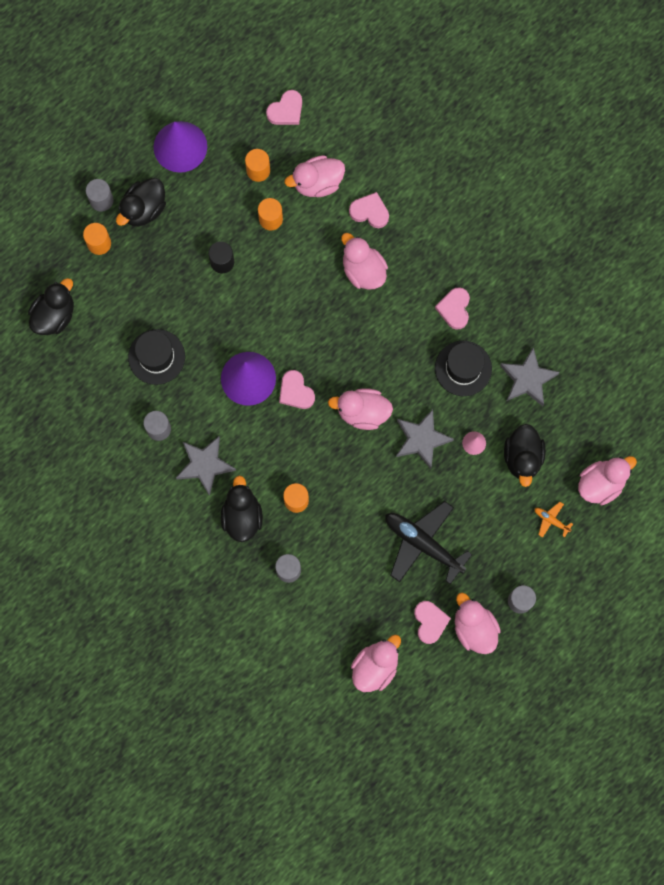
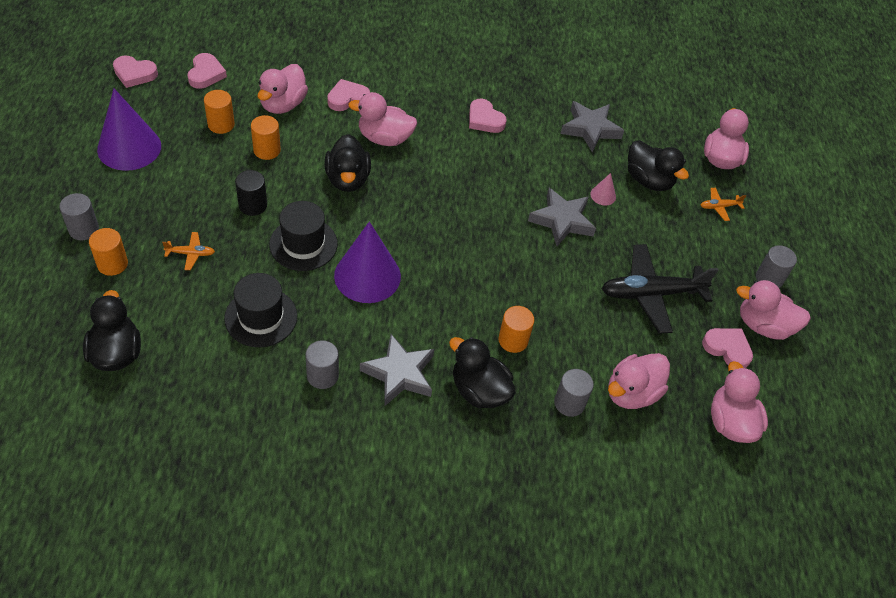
camera: 50 degrees left, 25 degrees down
(144, 209) = (135, 211): black duck -> black duck (347, 179)
(152, 272) = (191, 254): none -> orange plane
(296, 392) = (421, 257): pink heart -> pink heart (134, 74)
(362, 412) = (493, 234): pink duck -> pink duck (631, 393)
(463, 368) = (536, 152): black hat -> black hat (303, 244)

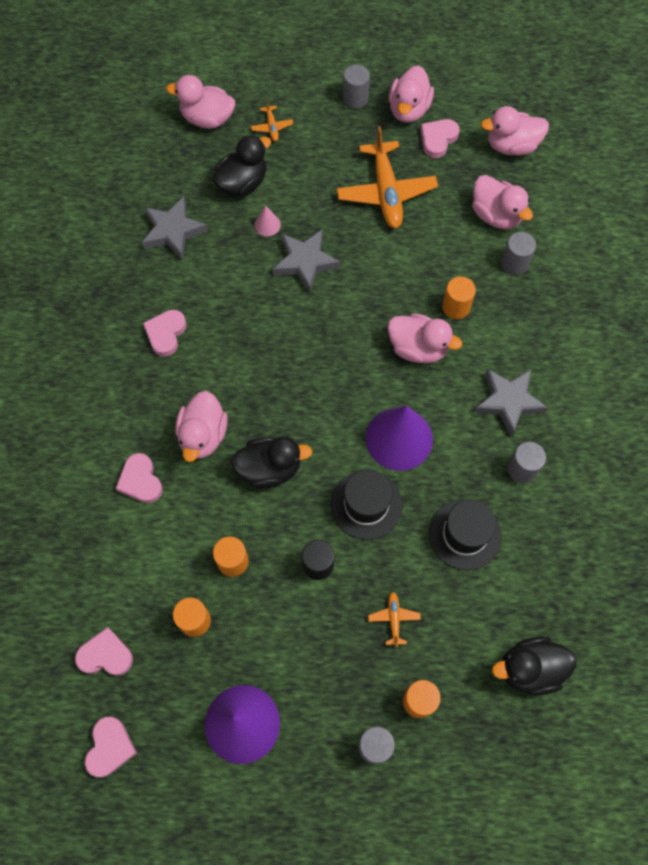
camera: 85 degrees left, 15 degrees up
(283, 104) = (155, 553): pink duck -> pink duck (418, 348)
(479, 390) = (514, 334): black duck -> none
(484, 119) = (166, 334): pink heart -> pink heart turned 150 degrees clockwise
(651, 294) = (386, 192): black plane -> orange plane

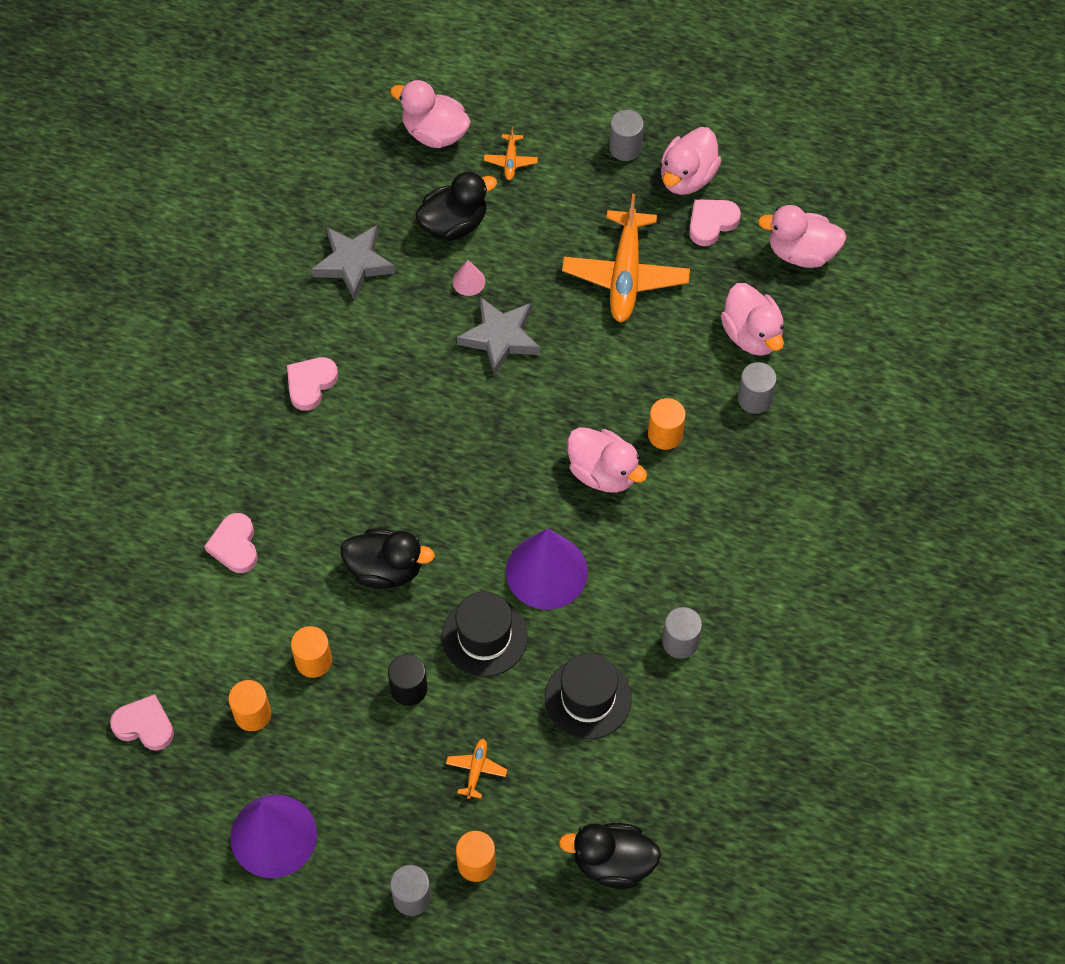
camera: 15 degrees right, 5 degrees down
(110, 747) = (123, 822): pink heart -> none
(203, 435) = (320, 512): pink duck -> none
(508, 402) = (690, 561): grey star -> none

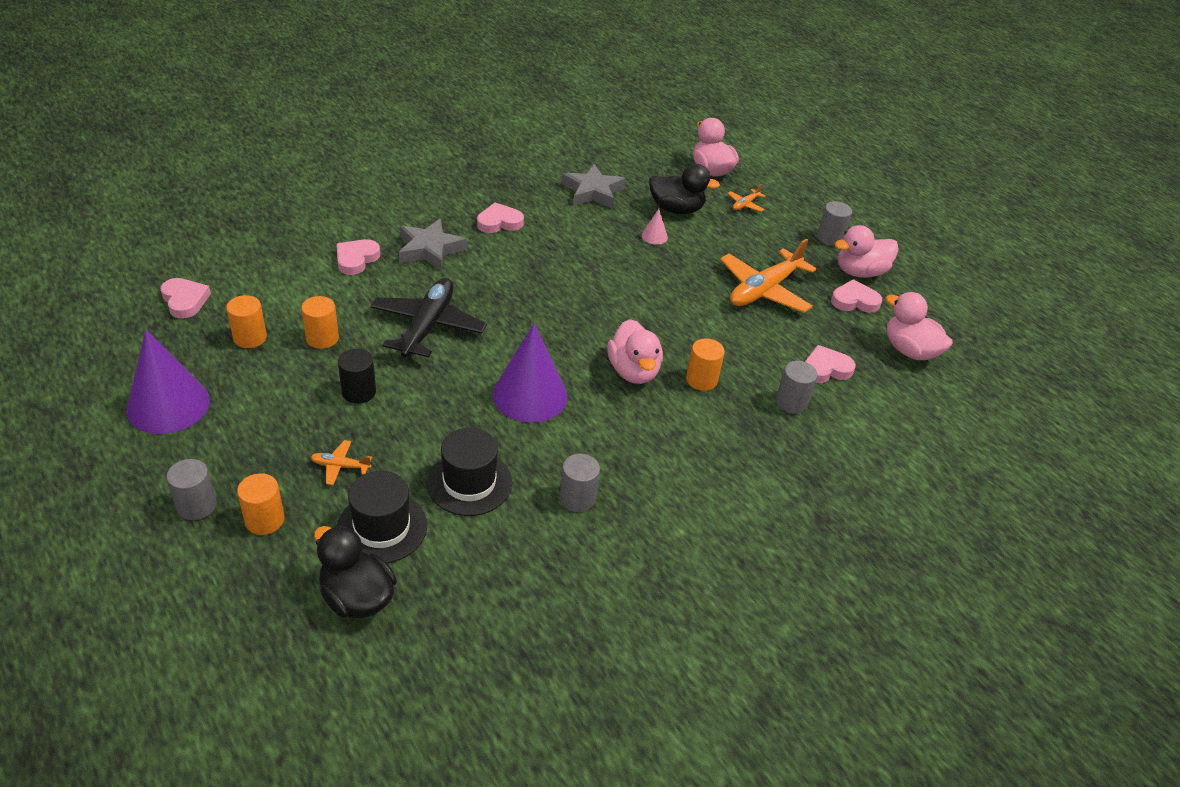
camera: 35 degrees right, 20 degrees down
(385, 569) = (428, 326): black duck -> black plane
(476, 769) = (340, 466): orange plane -> orange plane turned 135 degrees counterclockwise
(484, 636) = (443, 400): black hat -> black hat (382, 528)
(500, 338) = (643, 270): grey star -> grey star (429, 249)
(752, 334) = (826, 369): pink duck -> pink heart

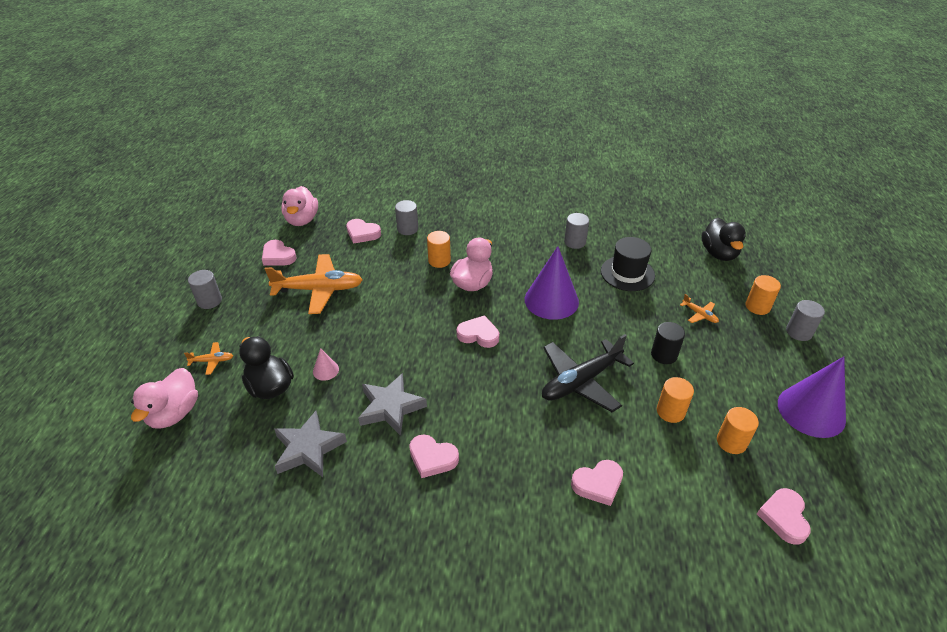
camera: 135 degrees left, 0 degrees up
(382, 528) = (690, 275): black hat -> none
(429, 249) = (523, 459): grey star -> grey star (391, 407)
(565, 322) = (478, 335): none -> pink heart
(860, 272) = (239, 270): pink duck -> none

